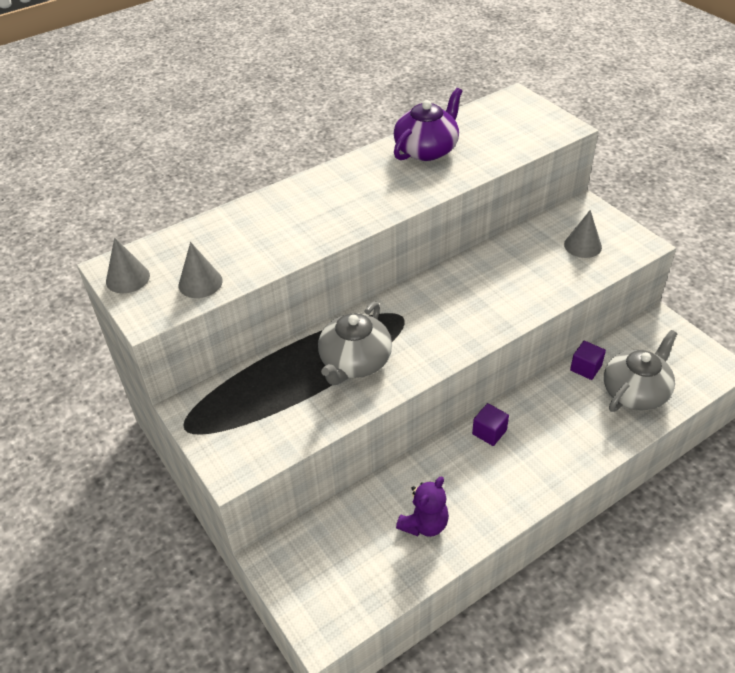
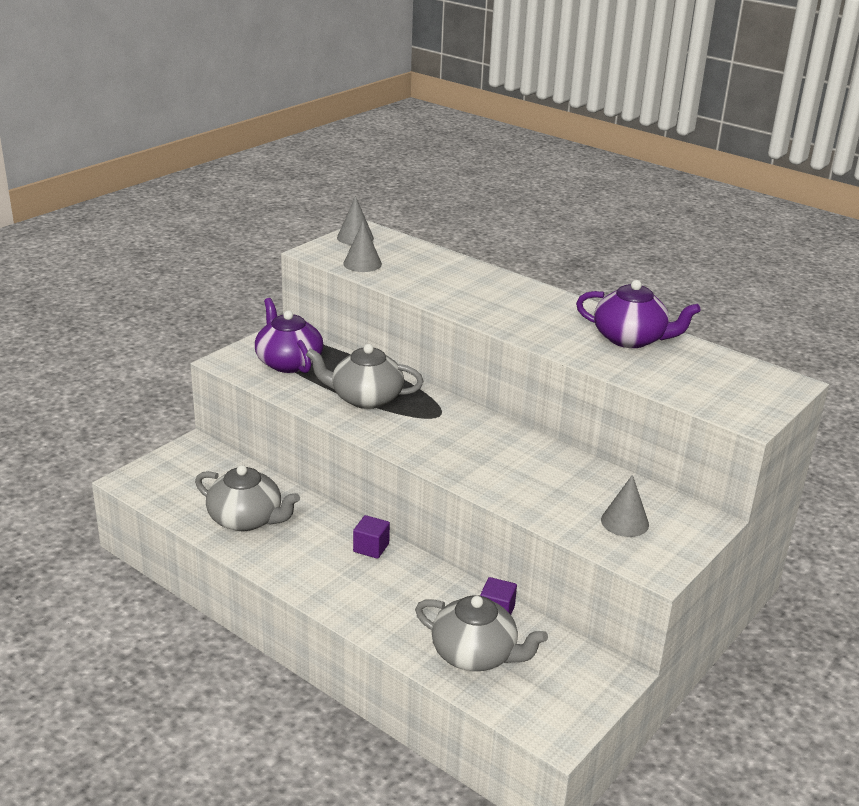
camera: 70 degrees right, 15 degrees down
(258, 413) = (288, 362): none -> purple teapot
(424, 524) = (246, 519): purple teddy bear -> grey teapot

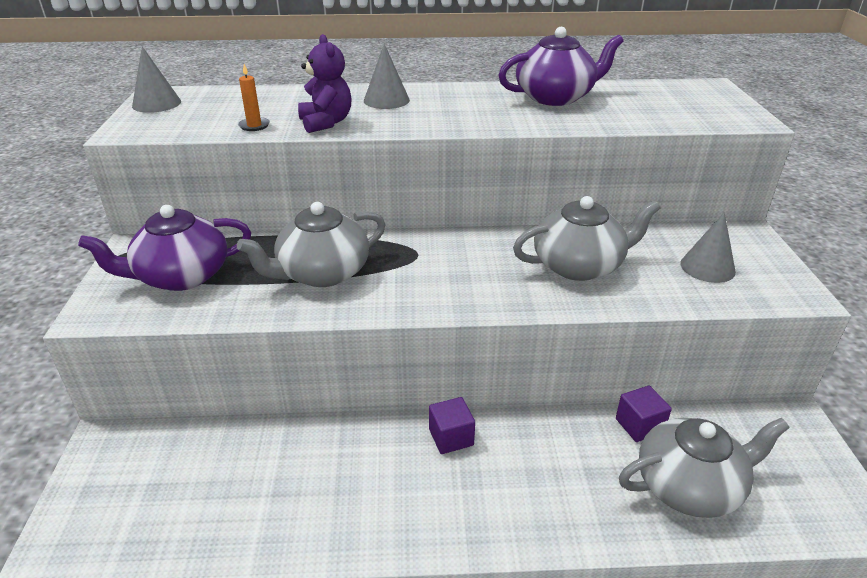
camera: 40 degrees left, 5 degrees up
(246, 519) = (279, 497): grey teapot -> grey teapot (579, 266)
(288, 362) = (181, 276): purple teapot -> purple teapot turned 45 degrees counterclockwise
(362, 264) = (204, 123): grey cone -> grey cone (386, 100)
(388, 277) = (254, 126): none -> orange candle
(433, 293) = (326, 123): none -> purple teddy bear

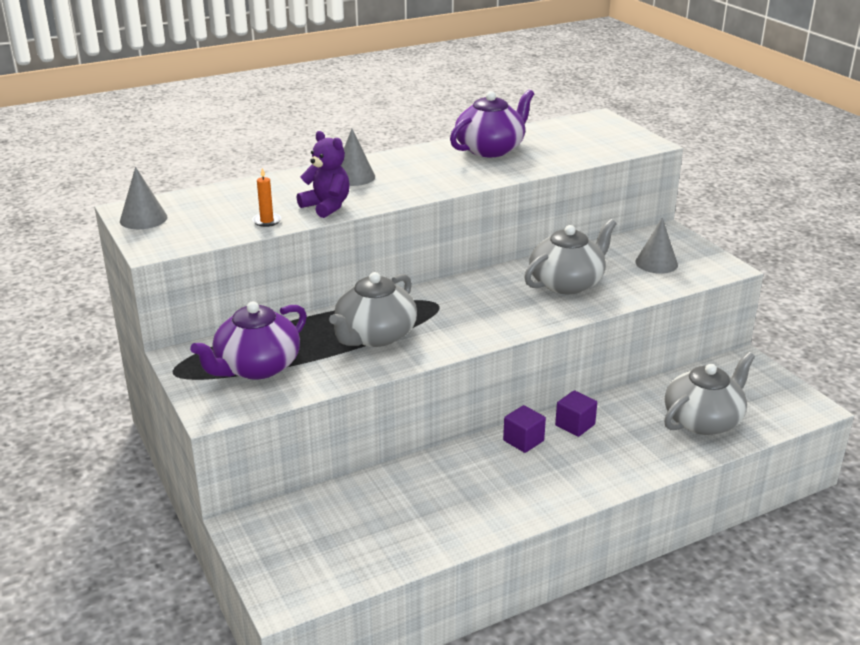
camera: 25 degrees left, 5 degrees down
(639, 425) = (649, 395): purple cube -> purple cube (575, 425)

